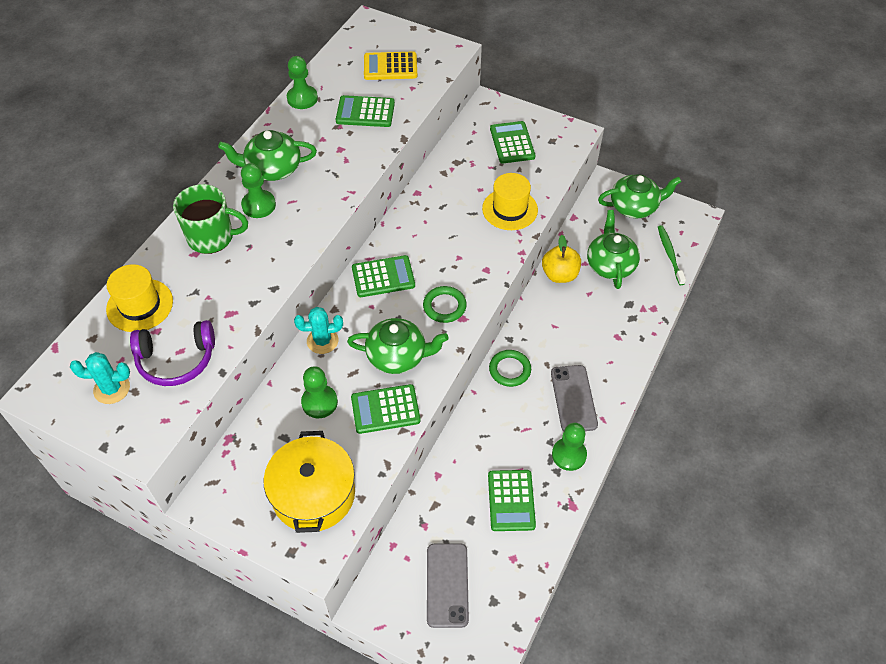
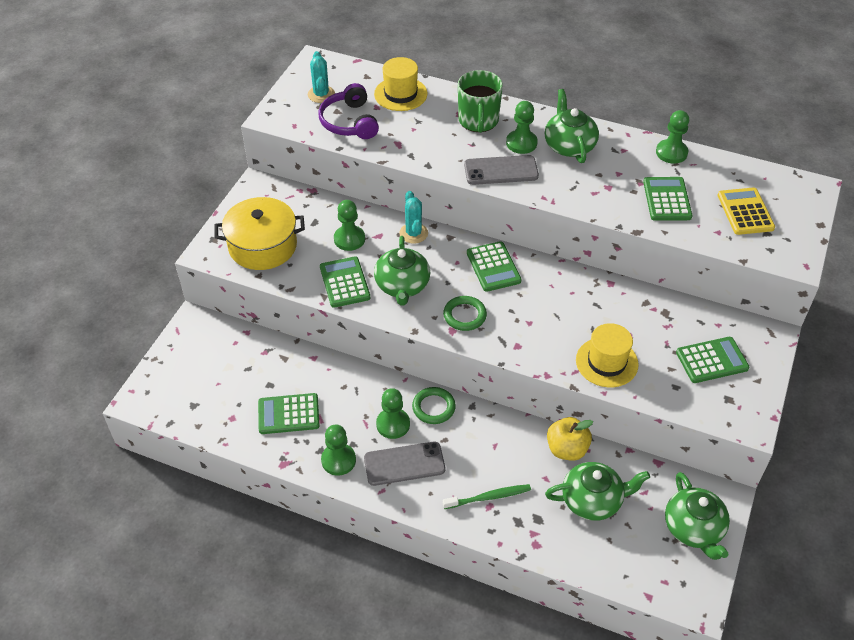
camera: 85 degrees right, 5 degrees down
(447, 585) = (210, 371): grey phone -> grey phone (501, 170)
(528, 405) = (393, 424): none -> green pawn
(670, 254) = (624, 566): green toothbrush -> green toothbrush (489, 497)

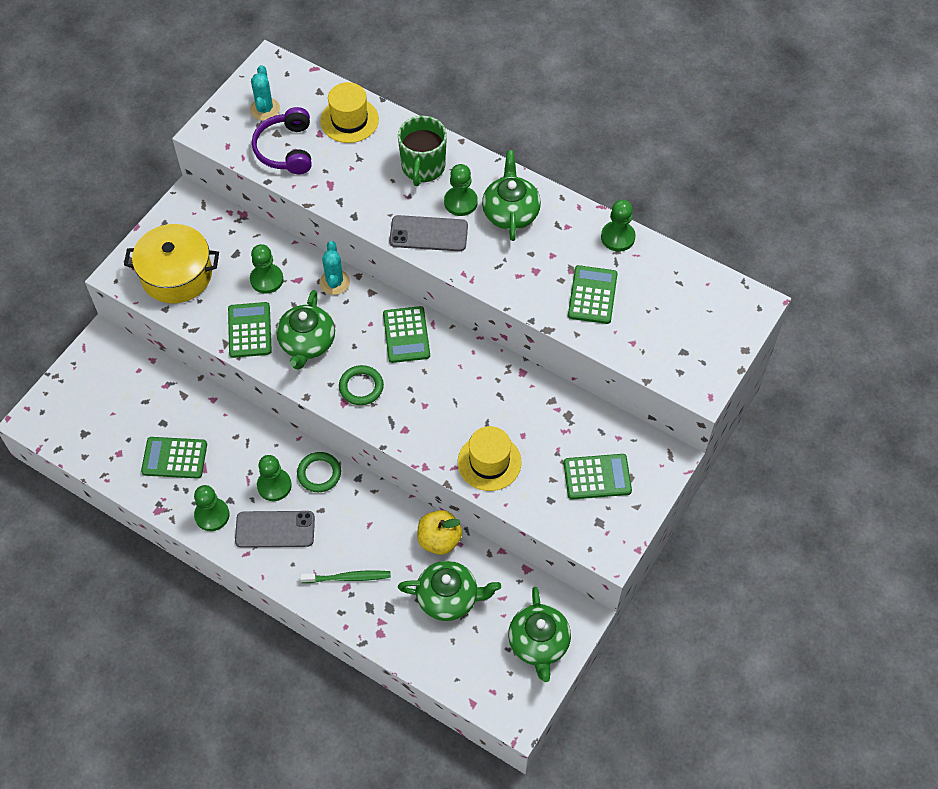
camera: 10 degrees right, 10 degrees up
(745, 212) = (670, 322): yellow calculator -> none

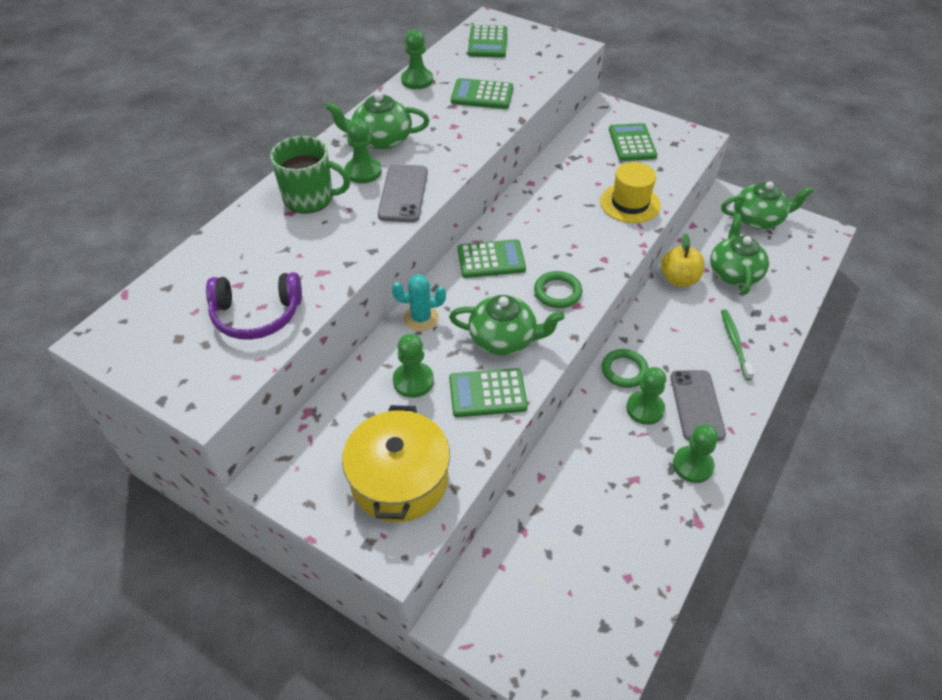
camera: 90 degrees left, 10 degrees down
(174, 458) = (625, 511): green calculator -> green calculator (487, 42)
(265, 109) = (180, 340): turquoise cactus -> none
(349, 120) = (224, 258): yellow hat -> none

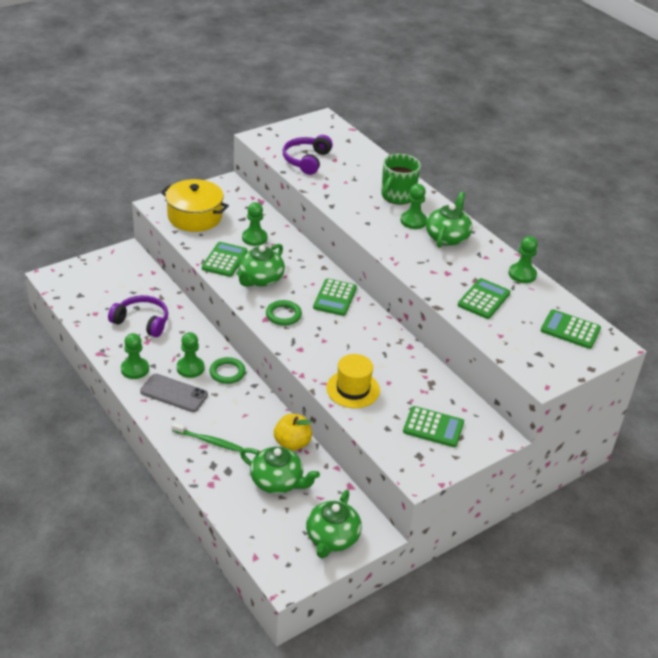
camera: 110 degrees right, 10 degrees down
(403, 193) = (379, 230): grey phone -> none
(421, 318) = (301, 254): turquoise cactus -> none
(602, 505) = (142, 322): none -> purple headphones

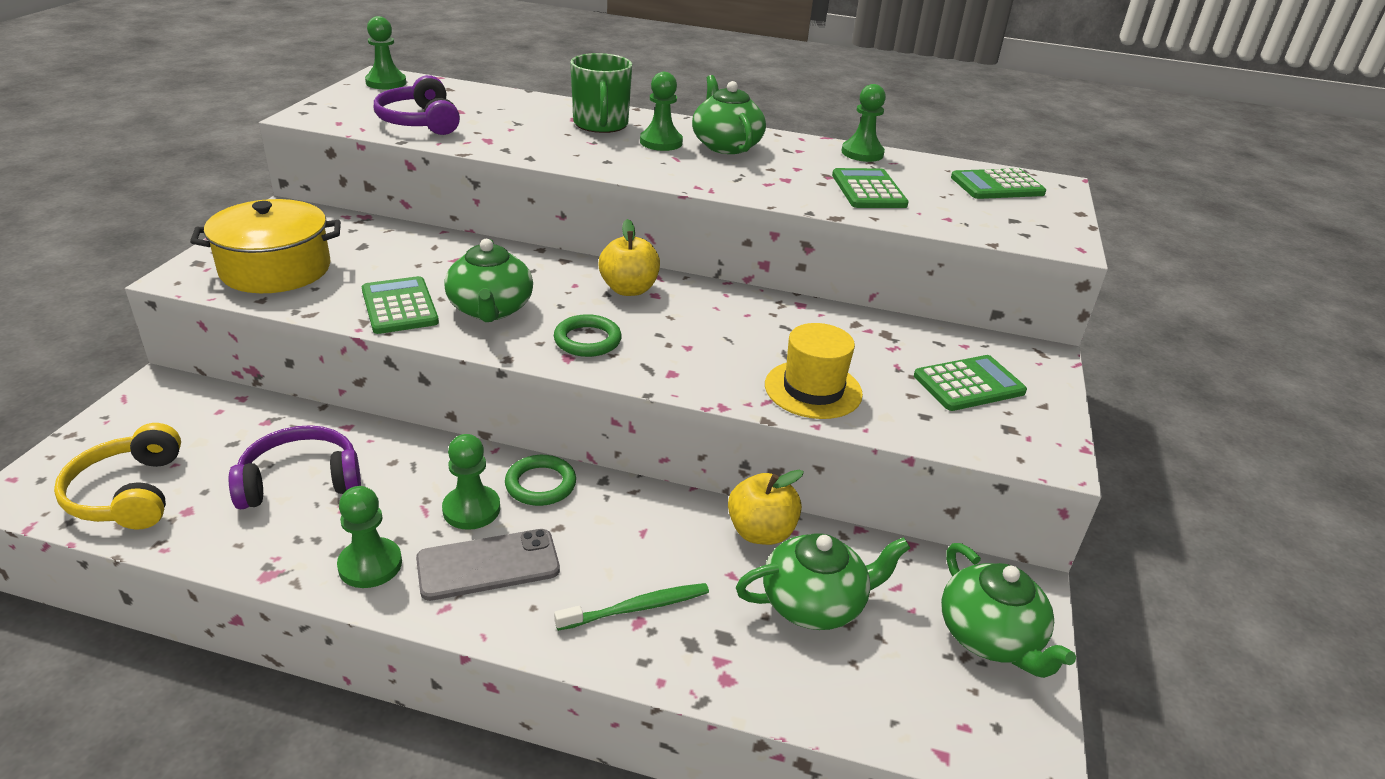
camera: 40 degrees left, 5 degrees down
(82, 296) = (128, 493): none -> yellow headphones
(254, 238) = (413, 262): green pawn -> green pawn (386, 83)
(335, 298) = (629, 289): green calculator -> yellow apple

